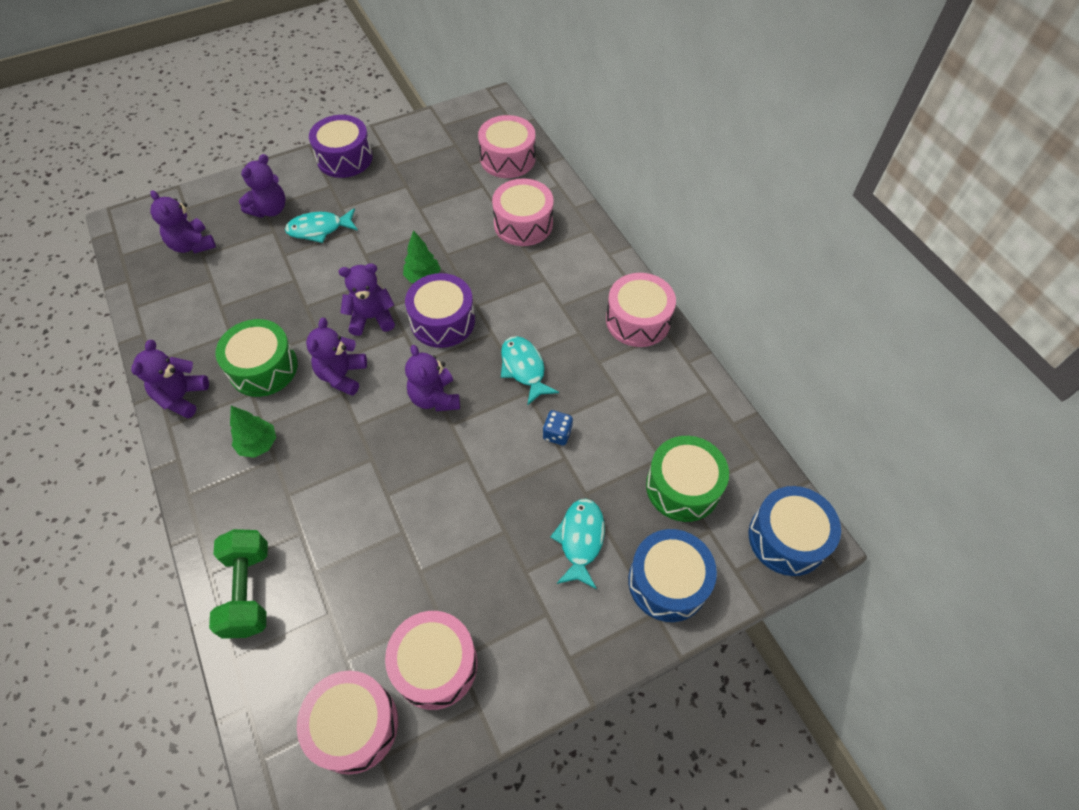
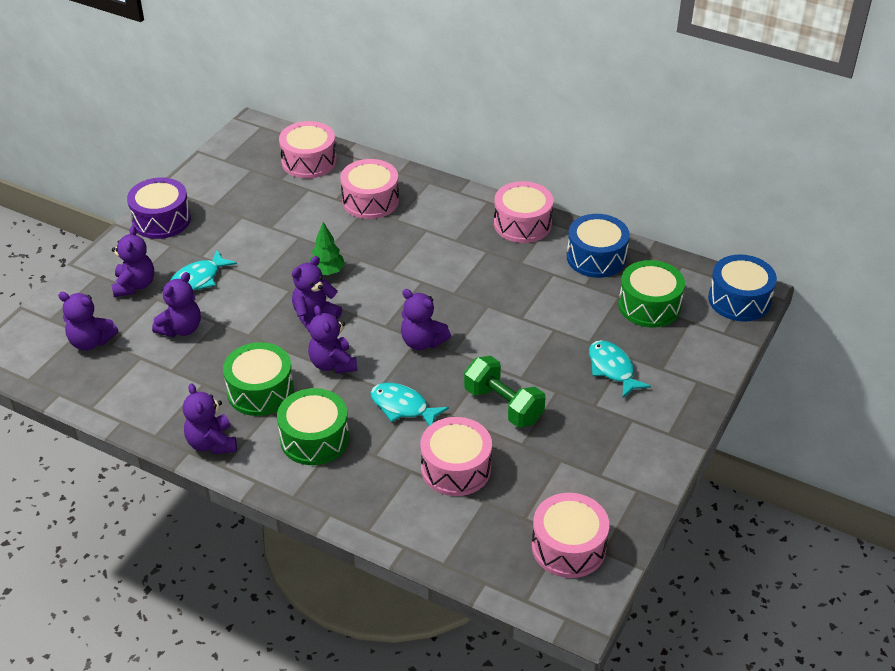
camera: 35 degrees left, 15 degrees down
(248, 590) = (409, 523): green dumbbell -> green dumbbell (503, 405)
(258, 444) = (314, 438): green tree -> green drum
(263, 270) = (181, 329): none -> purple teddy bear
(435, 664) = (587, 486): pink drum -> pink drum (456, 468)
(442, 321) = (375, 292): purple drum -> none
(524, 368) = (470, 292): turquoise fish -> turquoise fish (403, 407)
(557, 434) = (535, 318): blue dice -> none
(667, 582) = (690, 361): blue drum -> blue drum (596, 257)

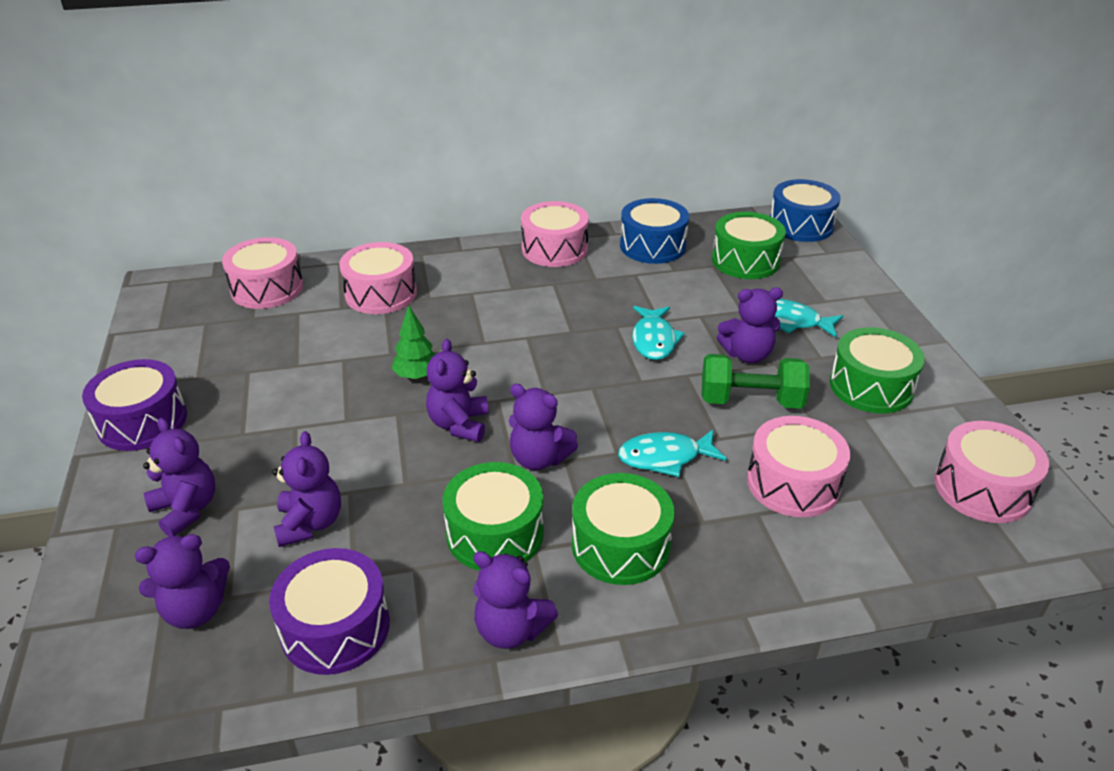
camera: 40 degrees left, 5 degrees down
(138, 389) = (335, 627): none -> purple drum
(198, 279) = (268, 459): turquoise fish -> turquoise fish (654, 340)
(422, 342) = (600, 388): purple teddy bear -> purple teddy bear (747, 355)
(598, 445) = (871, 386): none -> green drum

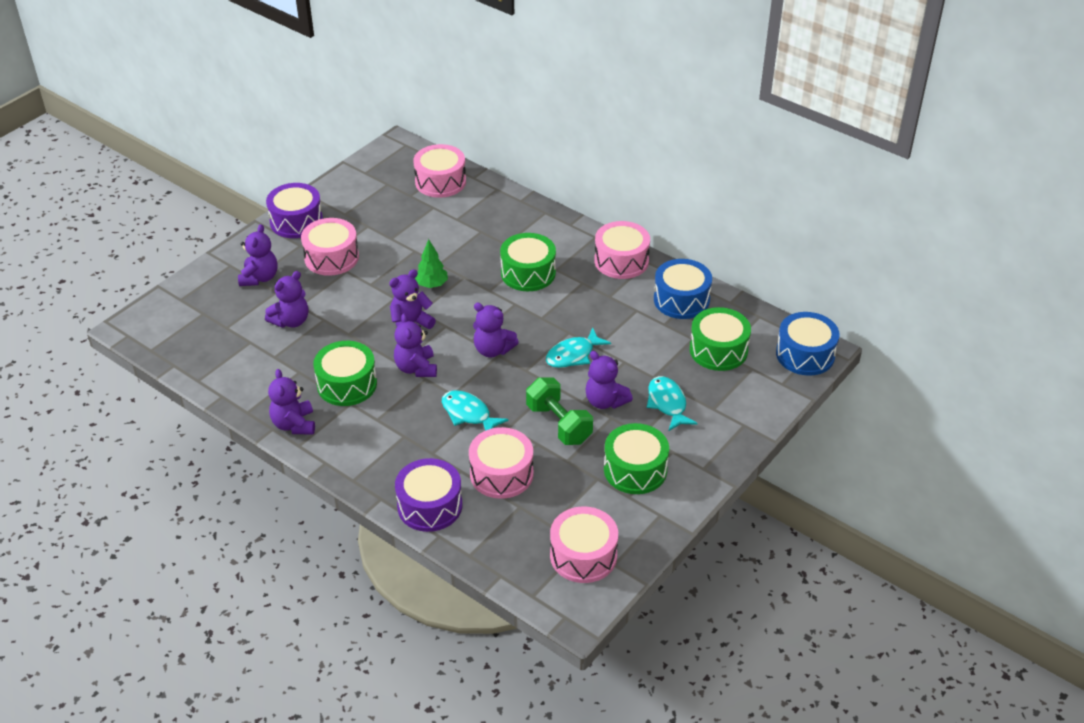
camera: 50 degrees right, 5 degrees up
(195, 610) = (211, 323): purple teddy bear -> purple teddy bear (493, 350)
(335, 627) = (242, 370): purple drum -> purple drum (430, 506)
(381, 293) = (487, 224): pink drum -> pink drum (331, 257)
(620, 545) = (384, 432): green drum -> green drum (528, 273)

